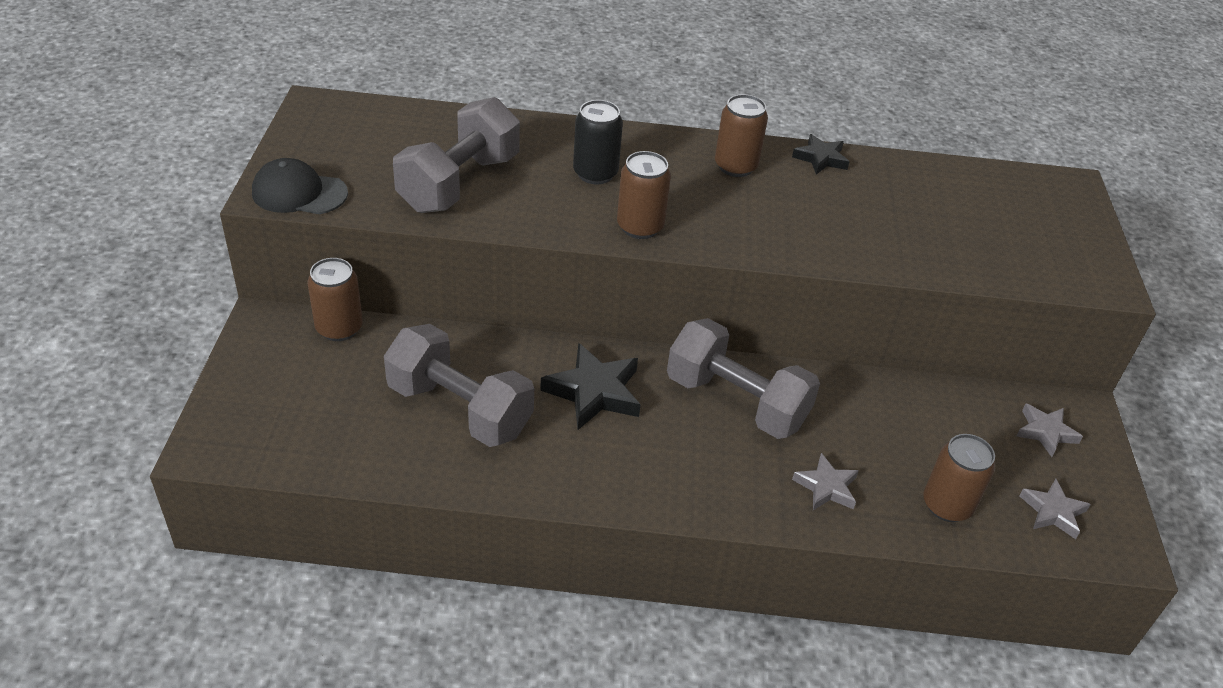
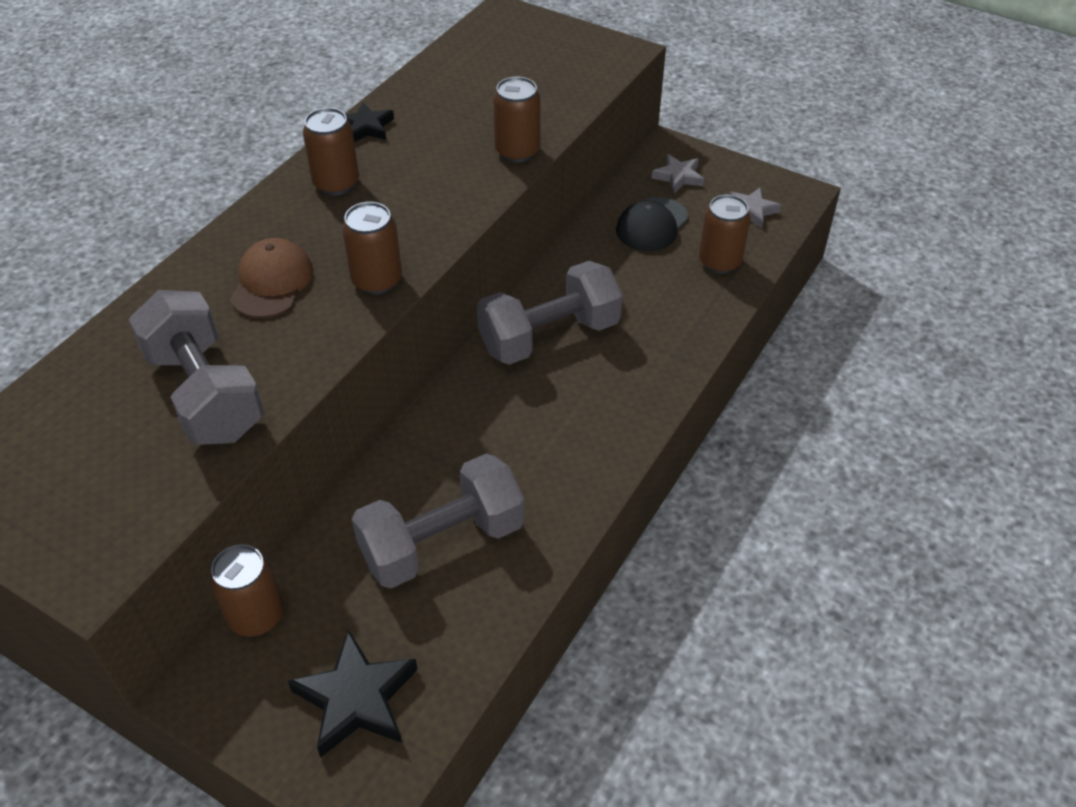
camera: 60 degrees left, 5 degrees up
(299, 193) = (110, 546): black cap -> black cap (652, 225)
(594, 392) = (481, 429): black star -> black star (356, 699)
(595, 173) = (271, 282): black can -> brown cap
(826, 487) = (669, 321): grey star -> none
(877, 257) = (517, 151): none -> brown can

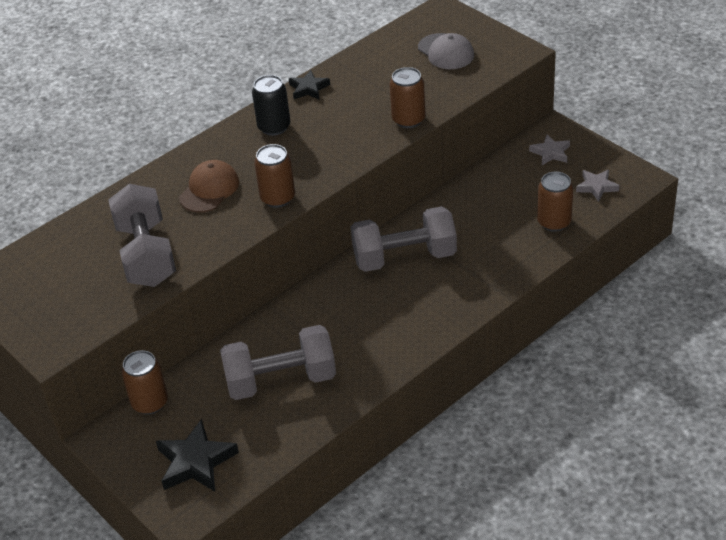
camera: 20 degrees right, 5 degrees down
(336, 183) = (274, 127): brown can -> black can
(530, 62) = (446, 52): none -> grey cap
(652, 225) = (514, 187): black cap -> none

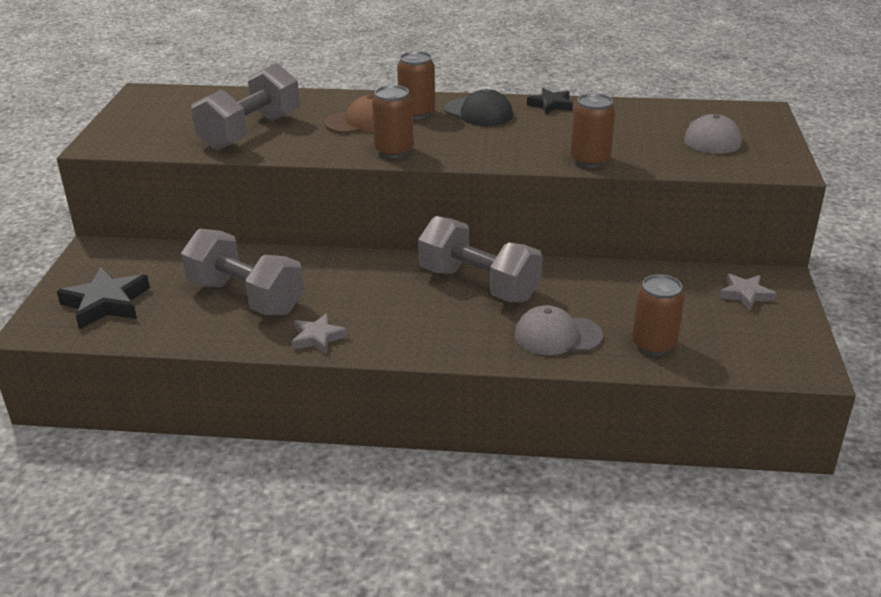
camera: 45 degrees right, 10 degrees down
(150, 403) = (154, 251): brown can -> brown can (417, 113)
(274, 127) = (479, 112): black can -> black cap
(499, 256) = (557, 335): none -> grey cap
(596, 187) = (747, 346): grey star -> grey star (317, 338)

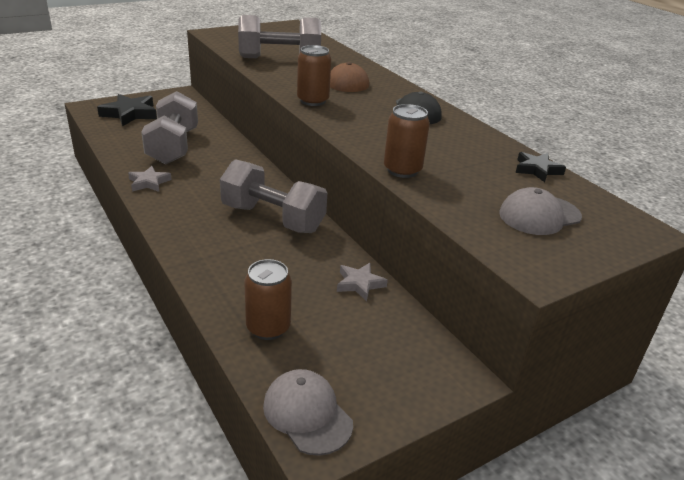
camera: 50 degrees right, 0 degrees up
(417, 113) = (381, 93): brown can -> none
(478, 285) = (273, 218): grey dumbbell -> grey dumbbell turned 60 degrees counterclockwise
(550, 105) = (475, 132): black star -> black star (537, 170)
(557, 335) = (236, 274): grey cap -> grey cap (307, 414)
(745, 294) = (408, 360): grey star -> grey star (359, 284)

